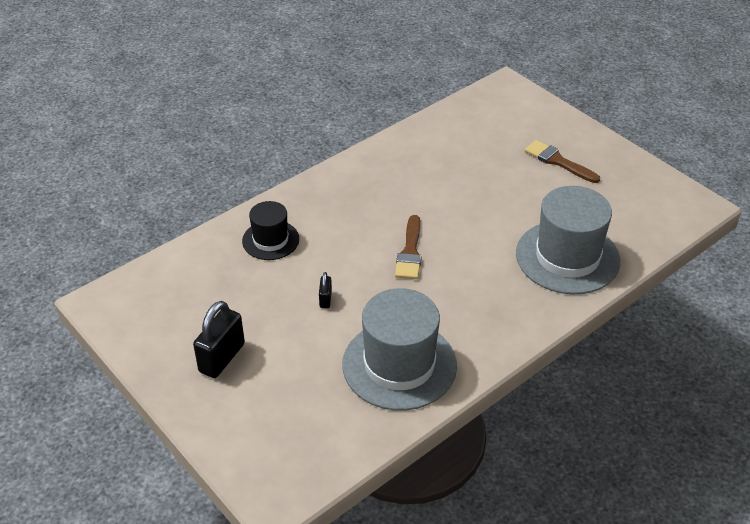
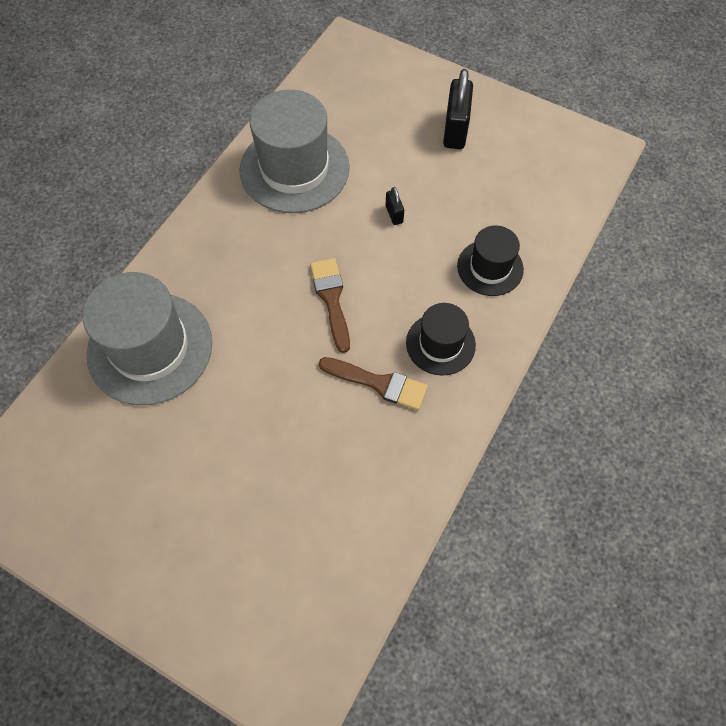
camera: 160 degrees right, 20 degrees up
(340, 204) = (440, 344): none -> black hat
(558, 161) = (182, 522): brown brush -> brown brush (378, 383)

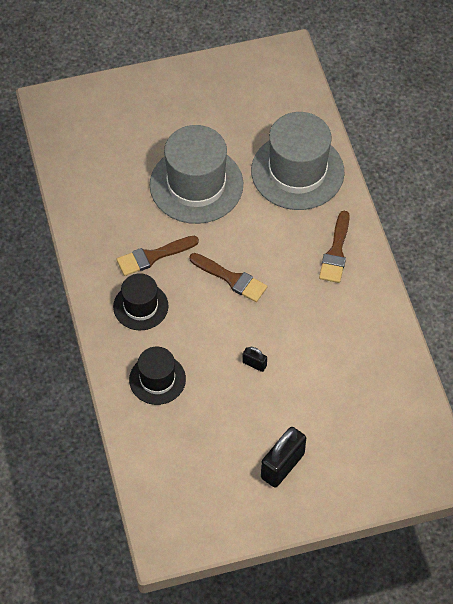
camera: 135 degrees right, 5 degrees down
(216, 245) = (336, 252): none -> brown brush
(294, 169) = (353, 340): grey hat -> grey hat (196, 185)
(455, 130) = (282, 466): black padlock -> black padlock turned 75 degrees clockwise

